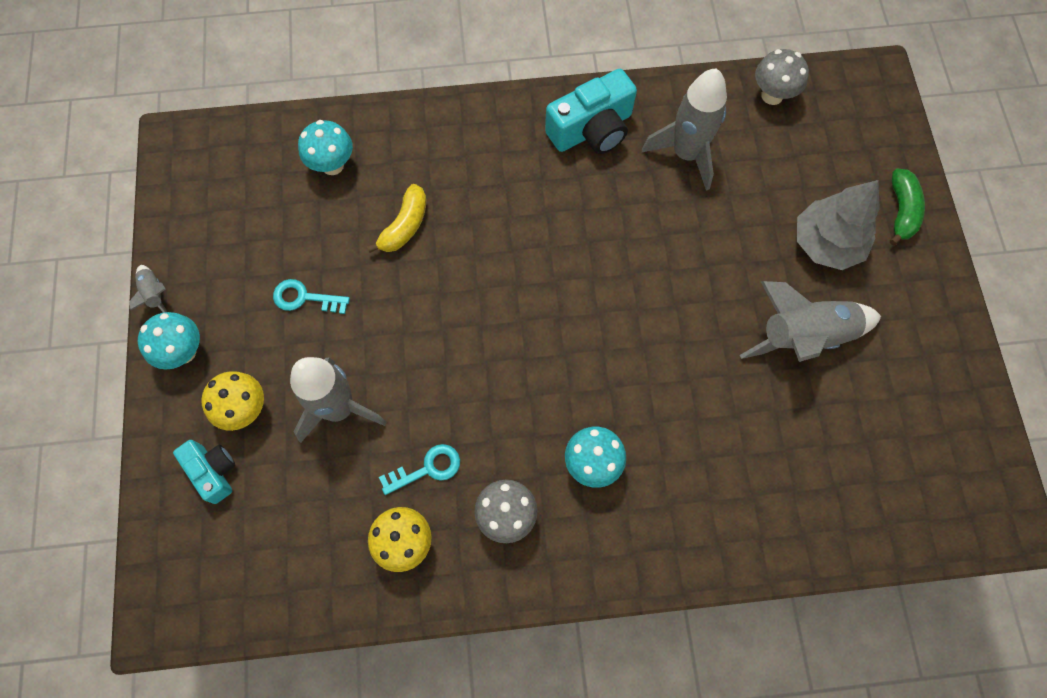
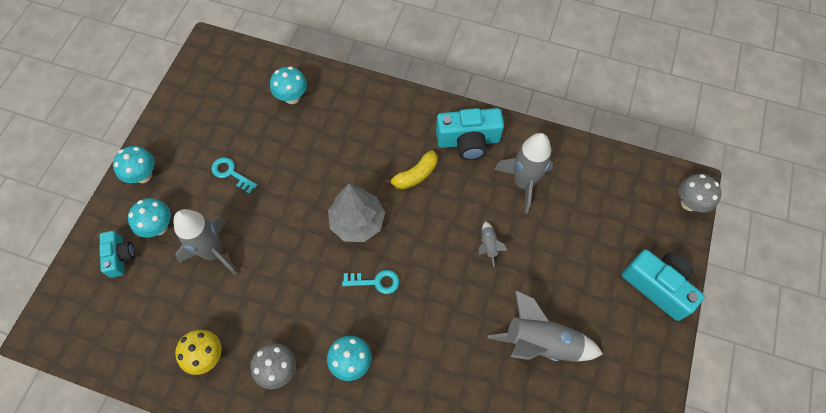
camera: 25 degrees right, 5 degrees down
(155, 294) = (146, 133): grey rocket -> grey rocket (488, 245)
(245, 409) = (159, 227): yellow mushroom -> turquoise mushroom
(405, 226) = (315, 154): yellow banana -> yellow banana (415, 175)
(427, 468) = (246, 315): turquoise key -> turquoise key (376, 282)
(772, 95) = (605, 167): grey mushroom -> grey mushroom (689, 203)
(826, 243) = (591, 285): grey tree -> grey tree (357, 222)
(901, 211) = (658, 286): green banana -> turquoise camera

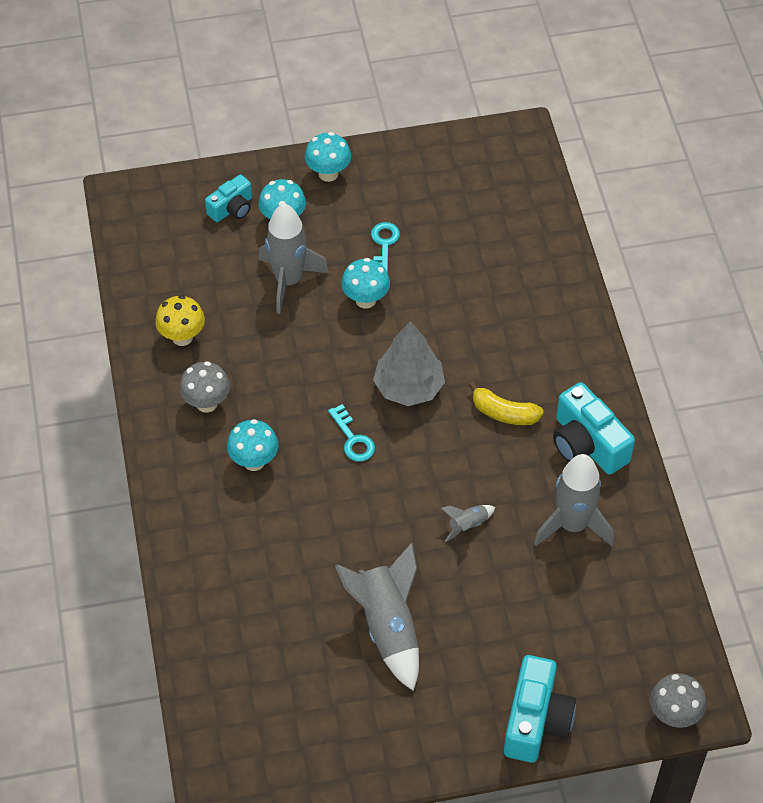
camera: 60 degrees right, 10 degrees down
(292, 97) = (515, 247): turquoise mushroom -> turquoise mushroom (365, 300)

